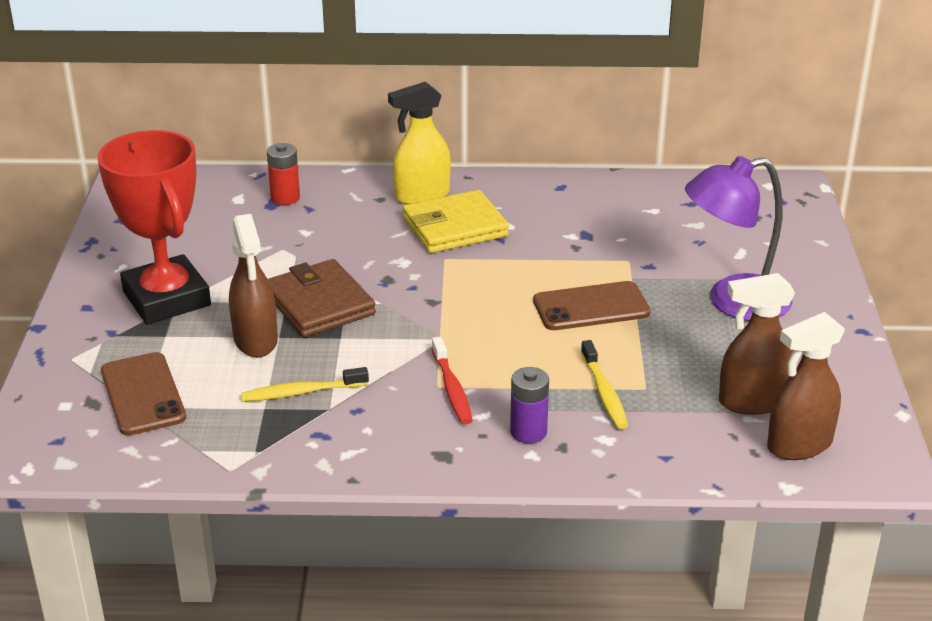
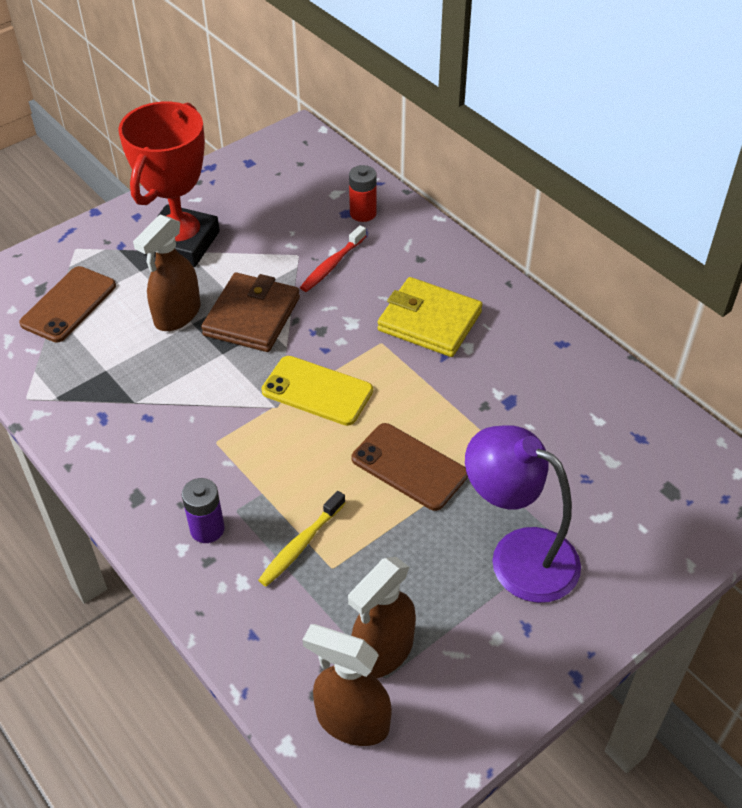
camera: 50 degrees right, 15 degrees up
(301, 392) = (140, 376): yellow toothbrush -> none
(421, 196) = (450, 277): yellow spray bottle -> none
(452, 389) = (220, 452): red toothbrush -> red toothbrush (332, 265)
(453, 311) = (317, 391): none -> yellow phone
(752, 402) = (382, 652): brown spray bottle -> brown spray bottle turned 90 degrees counterclockwise

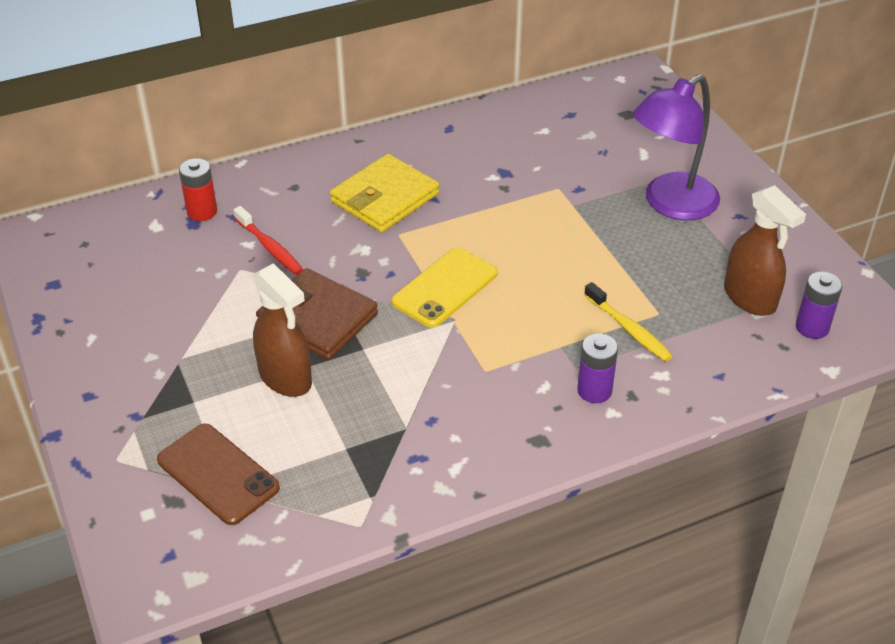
camera: 75 degrees left, 5 degrees down
(182, 243) = (164, 360): red trophy -> none
(352, 721) = (812, 327): brown spray bottle -> purple battery
(409, 467) = (560, 246): brown phone -> none

